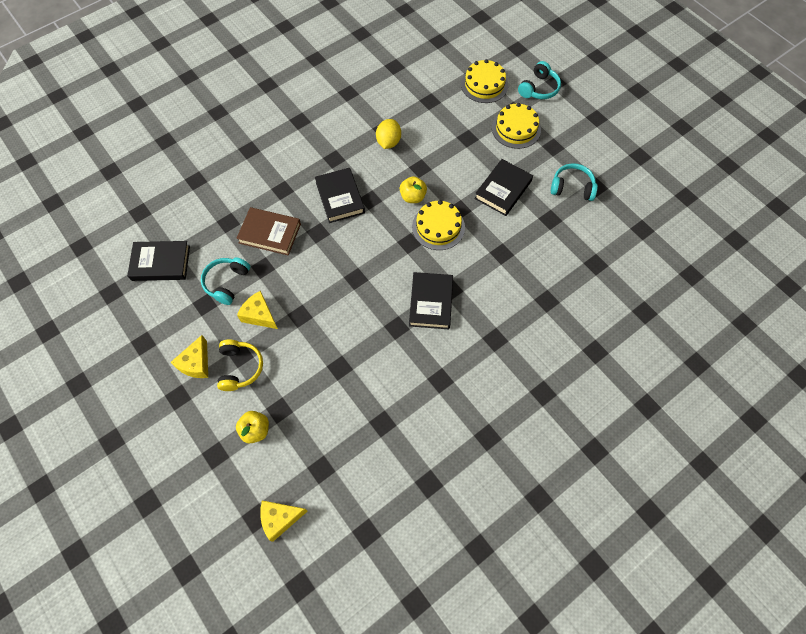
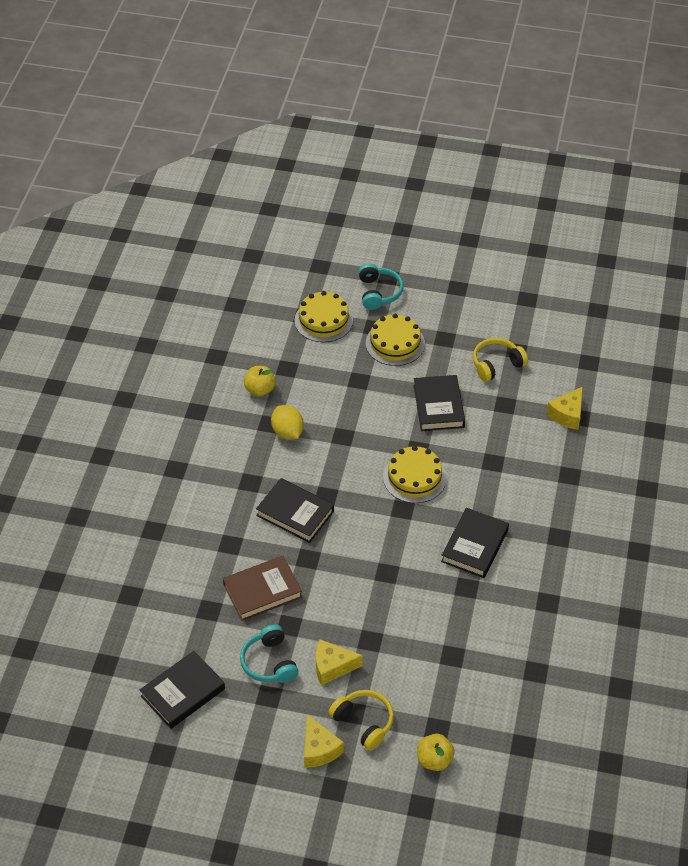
camera: 40 degrees left, 15 degrees down
(280, 519) = (530, 808): yellow cheese -> yellow cheese (567, 415)
(413, 197) = (363, 467): yellow apple -> yellow apple (260, 389)
(431, 302) = (474, 546): black book -> black book turned 60 degrees clockwise
(572, 187) = (496, 364): turquoise headphones -> yellow headphones

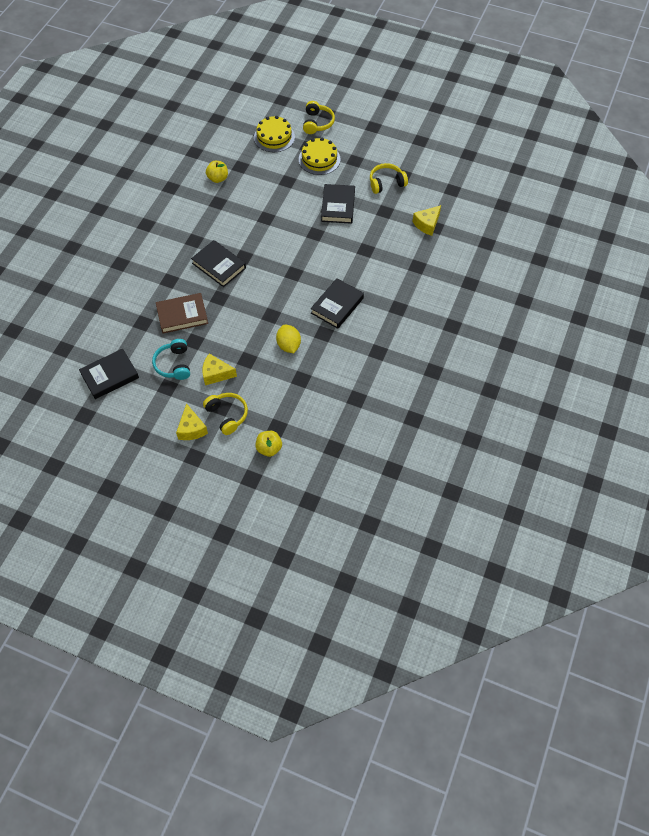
camera: 10 degrees right, 10 degrees up
(287, 432) = (229, 210): yellow lemon -> yellow lemon (288, 345)
(379, 292) = (317, 123): turquoise headphones -> yellow headphones
(414, 477) = (308, 253): yellow cake -> none

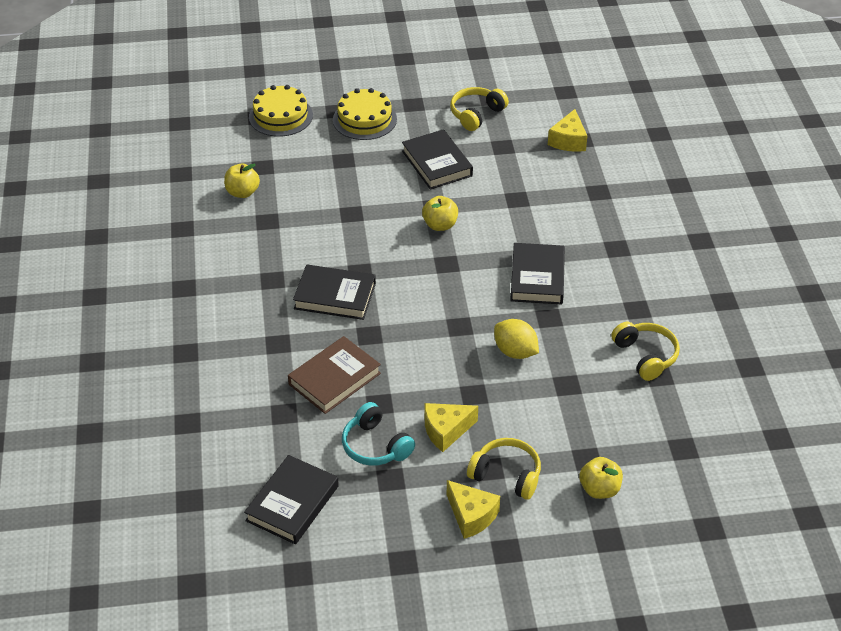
camera: 30 degrees left, 15 degrees down
(309, 247) = (440, 225): none -> yellow apple
(317, 123) = (326, 80): yellow headphones -> yellow headphones (646, 356)

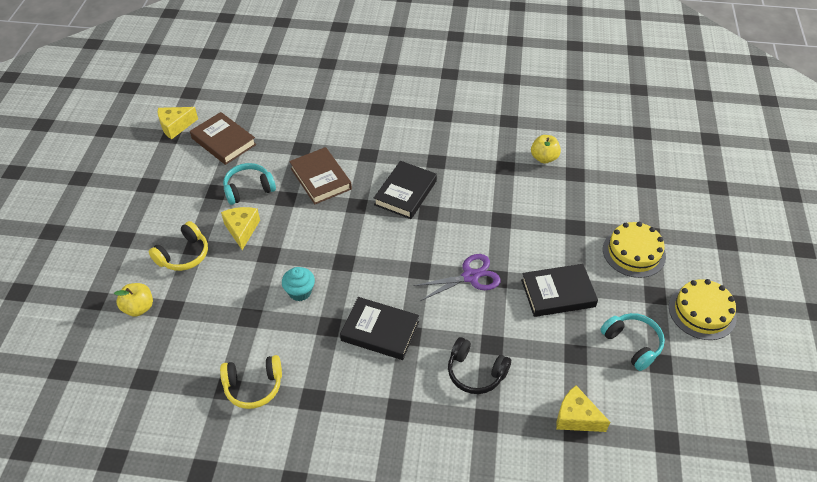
camera: 105 degrees right, 5 degrees up
(280, 116) = (645, 195): yellow cake -> yellow cake (702, 312)
(292, 503) = (223, 141): black book -> brown book
(440, 225) = (470, 276): yellow apple -> purple scissors
(471, 516) = (161, 227): yellow cheese -> yellow cheese (175, 126)
(476, 114) = (632, 344): yellow headphones -> turquoise headphones
(515, 352) = (300, 292): yellow lemon -> turquoise cupcake
(553, 205) = (475, 372): none -> black headphones

